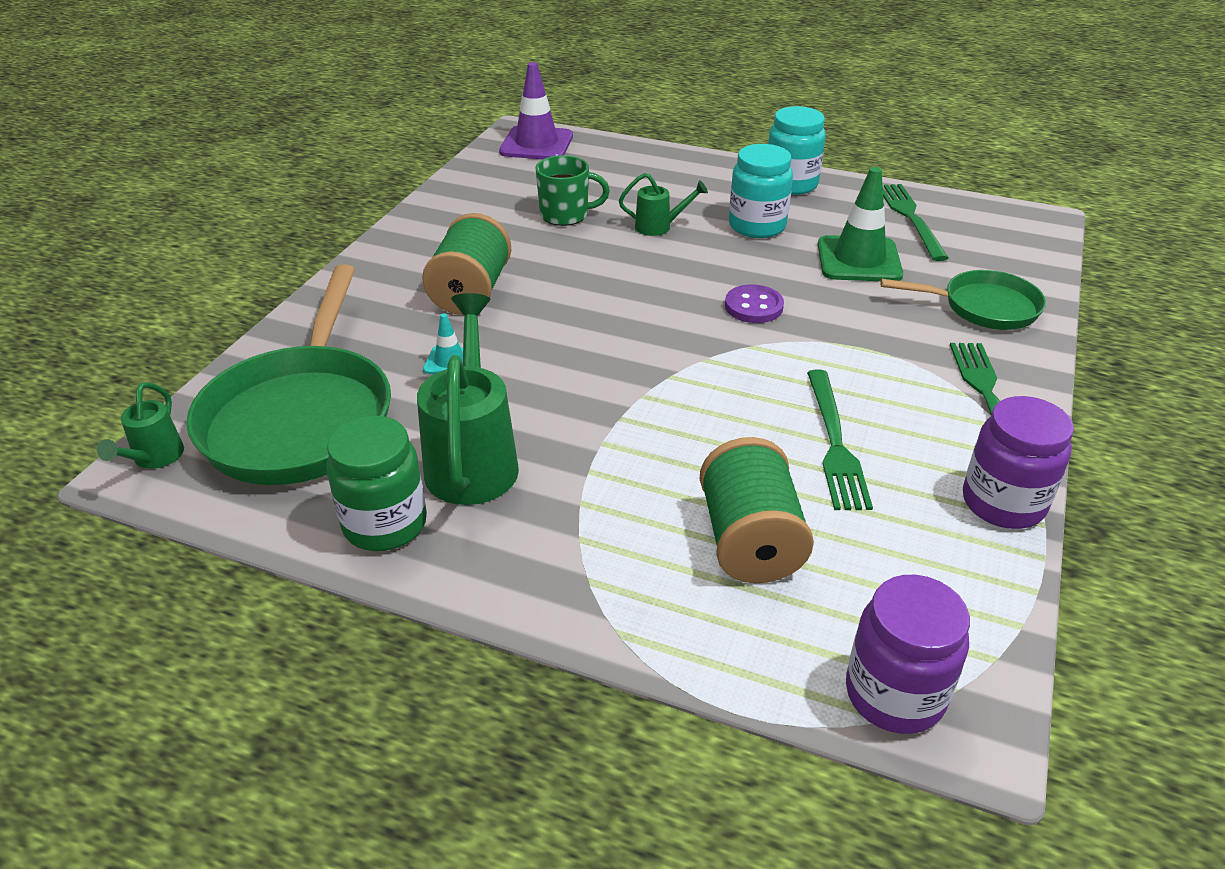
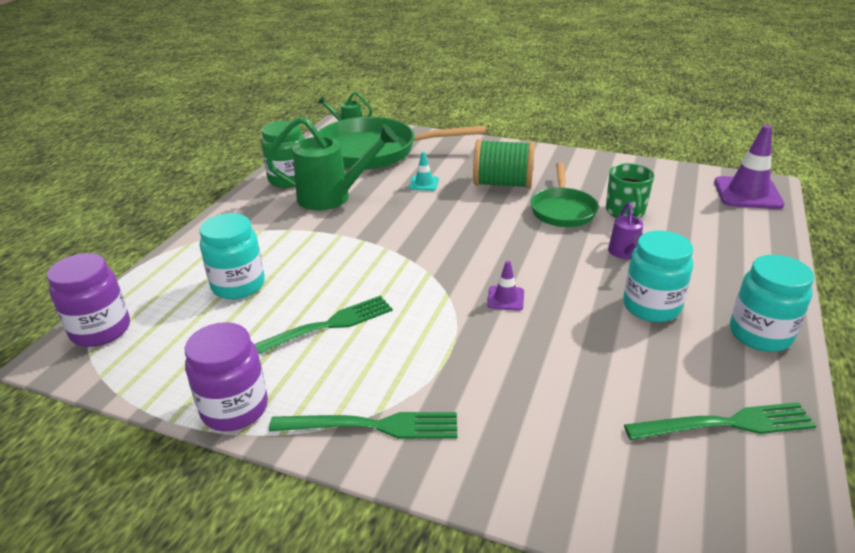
camera: 90 degrees right, 5 degrees down
(659, 227) = (625, 253): green watering can -> purple watering can
(750, 541) = (238, 285): green spool -> turquoise jar
(753, 306) = (505, 298): purple button -> purple traffic cone
(834, 443) = (323, 327): green fork -> green fork turned 150 degrees clockwise
(859, 260) = (607, 369): green traffic cone -> none
(983, 307) = (532, 455): green pan -> green pan (562, 210)

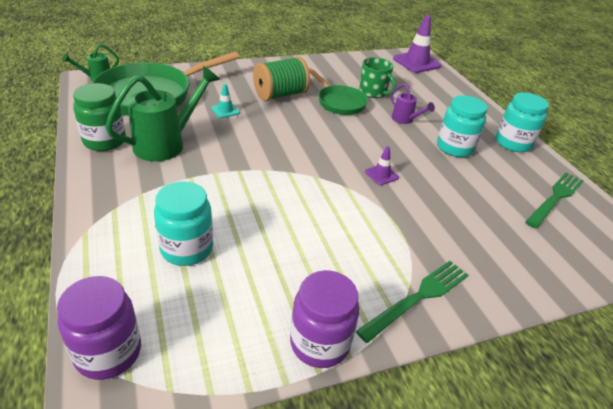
camera: 45 degrees left, 5 degrees up
(323, 327) = (299, 249): green fork -> none

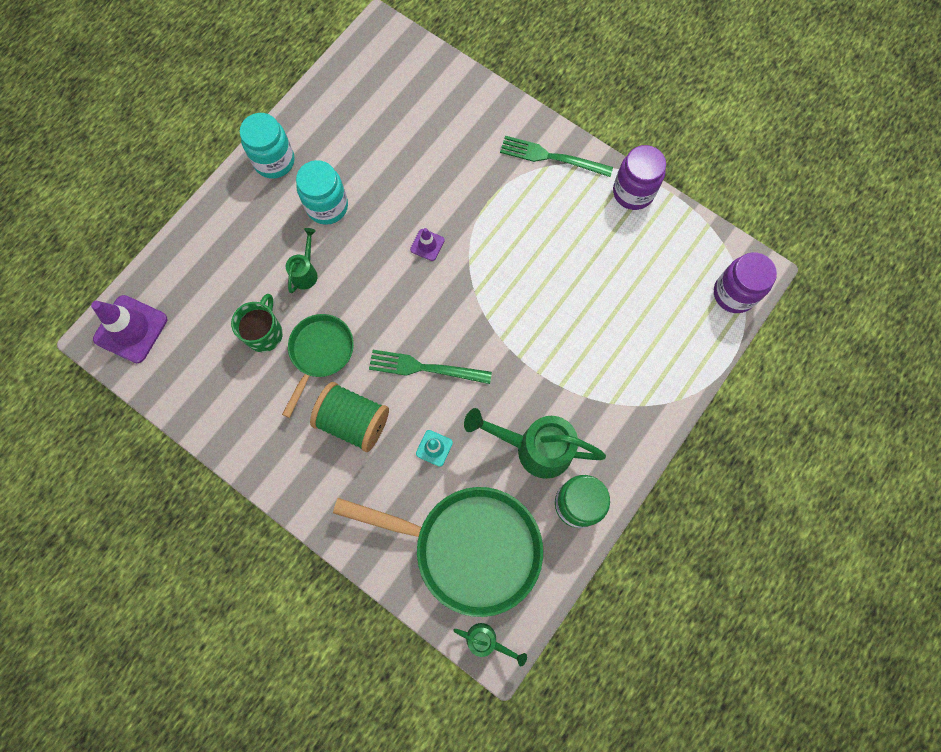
camera: 120 degrees left, 35 degrees up
(187, 249) = (632, 320): turquoise jar -> none
(405, 120) = (306, 272): purple watering can -> green watering can
(555, 198) = (351, 105): green fork -> green fork (425, 368)

